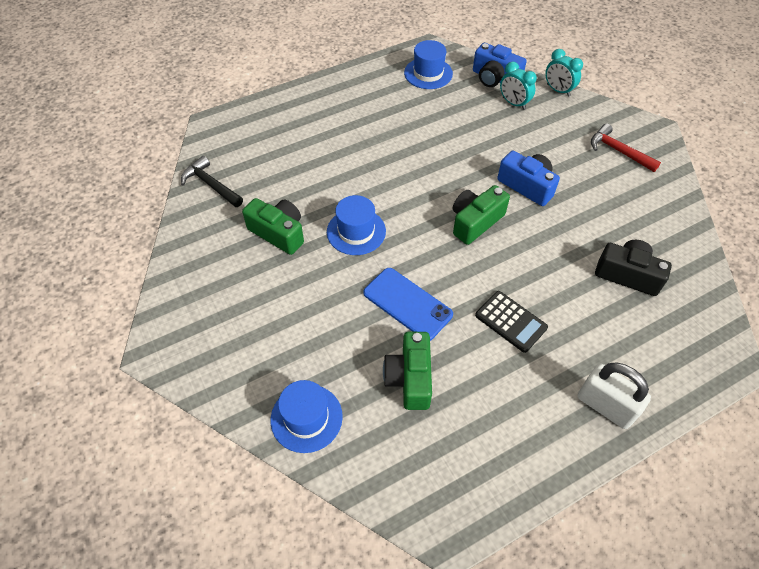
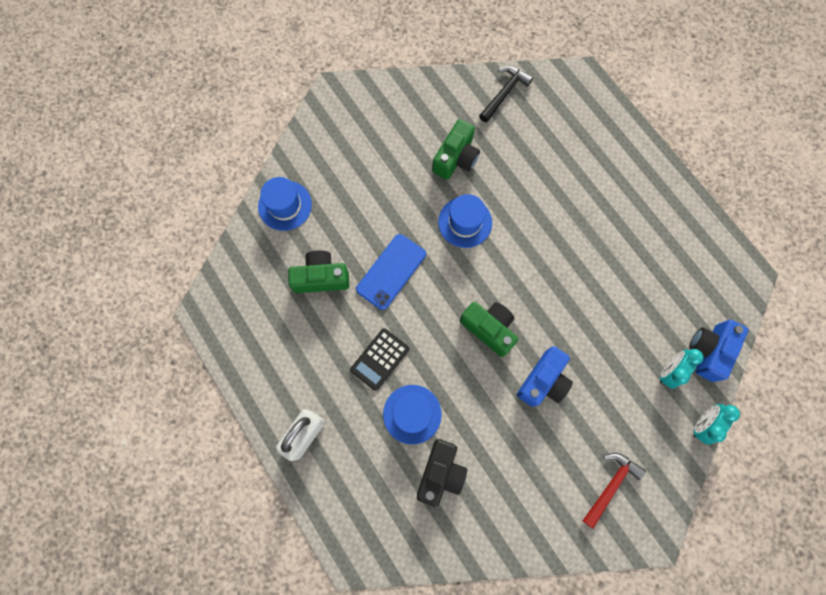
camera: 85 degrees right, 20 degrees up
(428, 73) = (702, 276): blue hat -> blue hat (412, 414)

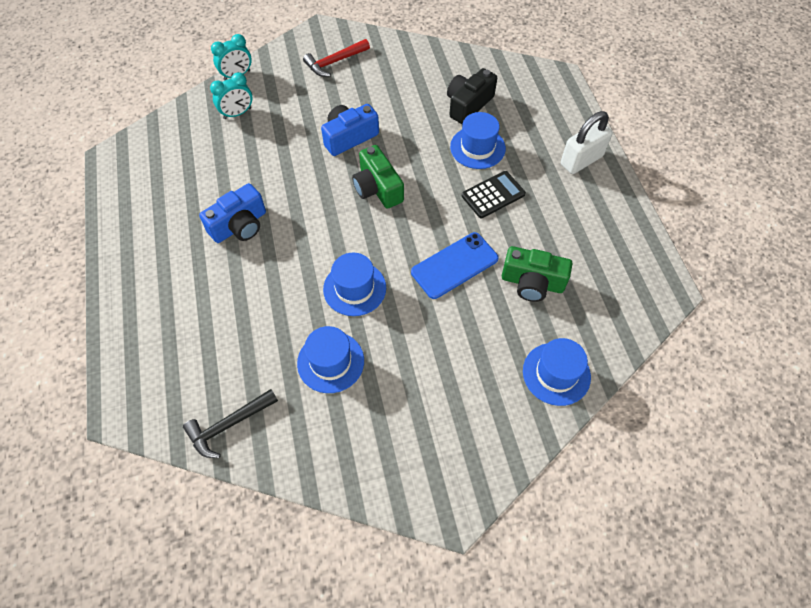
camera: 160 degrees left, 15 degrees down
(456, 158) = (330, 362): green camera -> blue hat
(709, 351) = (193, 117): blue camera -> blue camera (240, 225)

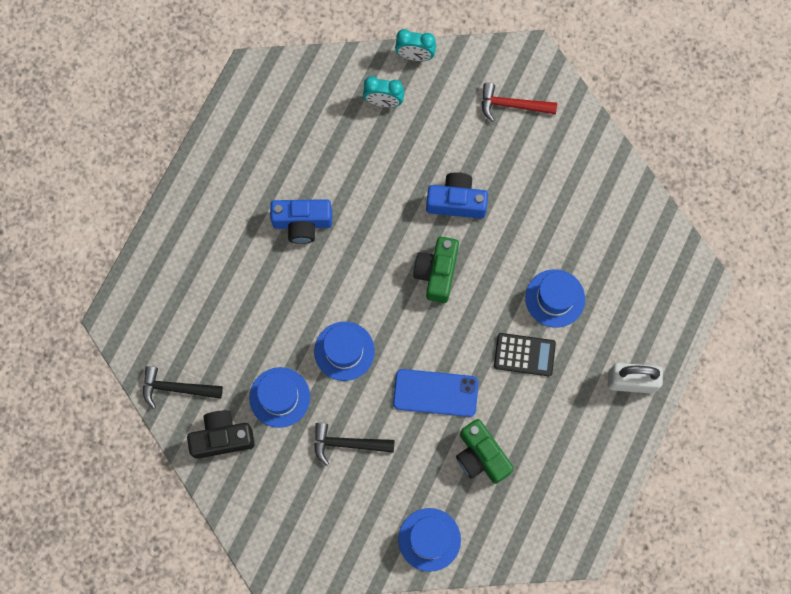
camera: 40 degrees right, 15 degrees up
(421, 354) = (347, 444): none -> black hammer
(468, 105) = (588, 247): black camera -> black camera (222, 437)

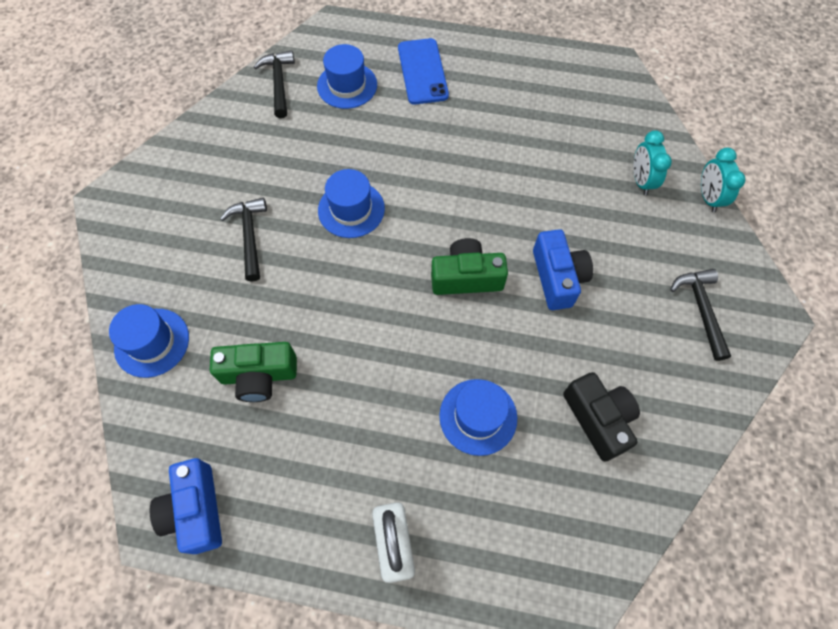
camera: 75 degrees right, 10 degrees down
(222, 437) = (237, 128): black camera -> black camera (598, 419)
(279, 397) = (288, 165): blue hat -> blue hat (347, 85)
(302, 223) = (477, 141): blue camera -> blue camera (196, 510)
(435, 393) = (325, 309): blue phone -> blue phone (422, 71)
(481, 456) = (259, 376): green camera -> green camera turned 135 degrees counterclockwise
(512, 105) = (701, 309): red hammer -> black hammer
(524, 355) = (395, 396): black calculator -> none

